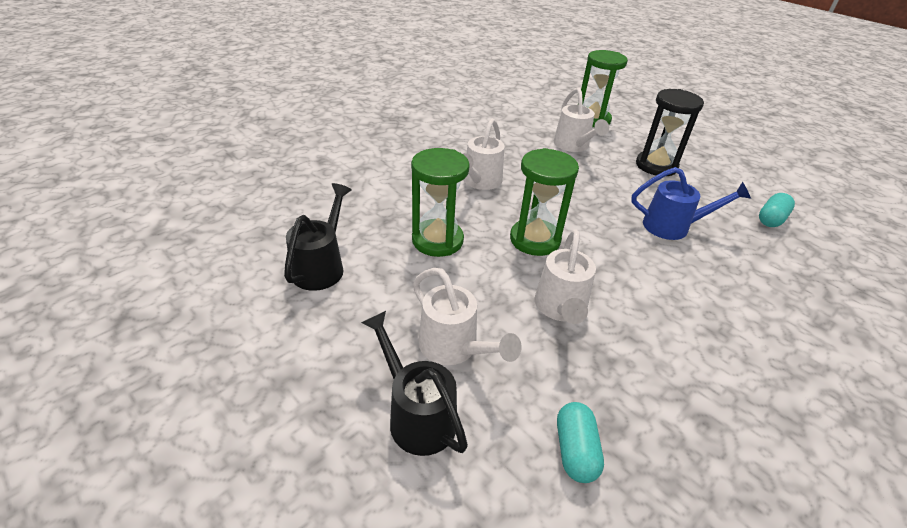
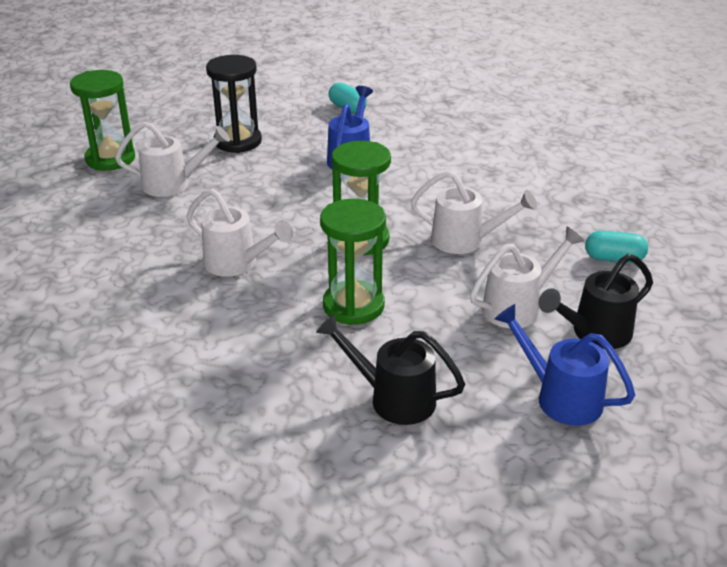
camera: 80 degrees left, 5 degrees down
(313, 376) = (560, 397): none -> blue watering can

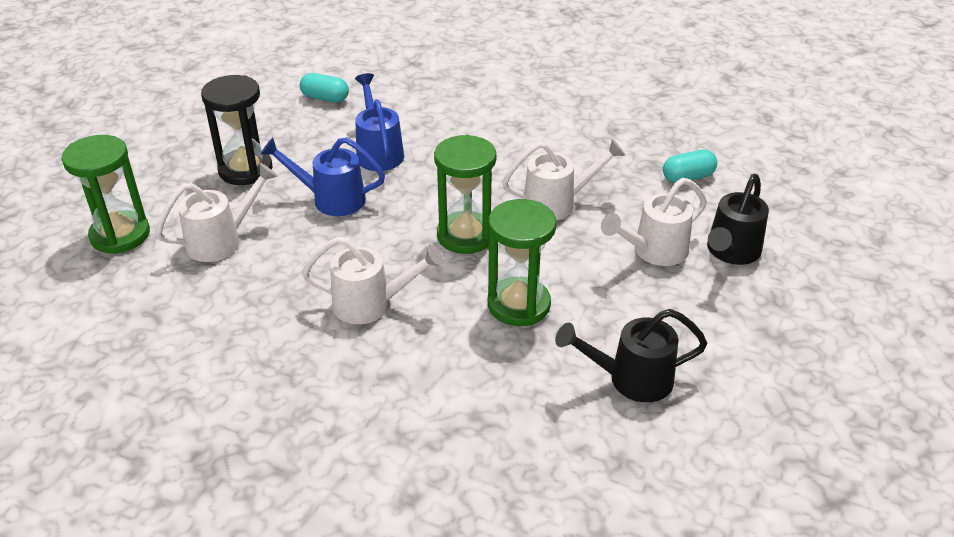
camera: 30 degrees left, 5 degrees up
(518, 307) = (654, 251): white watering can -> white watering can turned 150 degrees counterclockwise
(560, 397) = (754, 320): blue watering can -> blue watering can (331, 199)

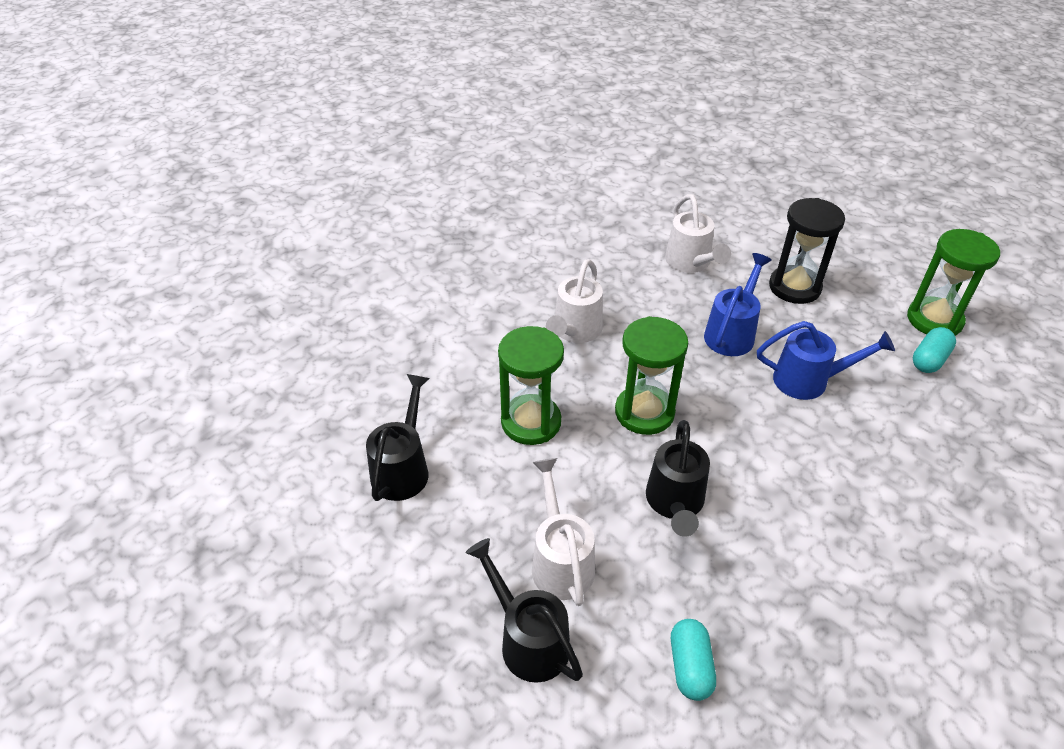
camera: 110 degrees right, 5 degrees up
(120, 235) = (715, 215): green hourglass -> green hourglass (934, 320)
(557, 203) = (675, 503): white watering can -> black watering can

